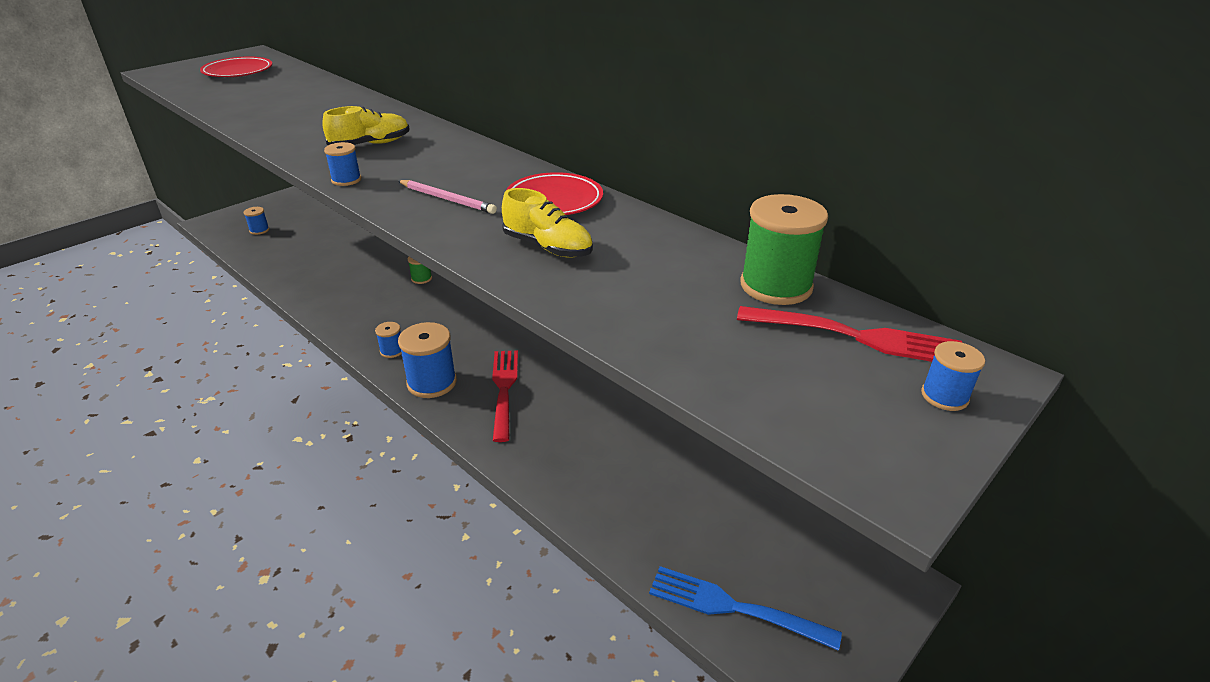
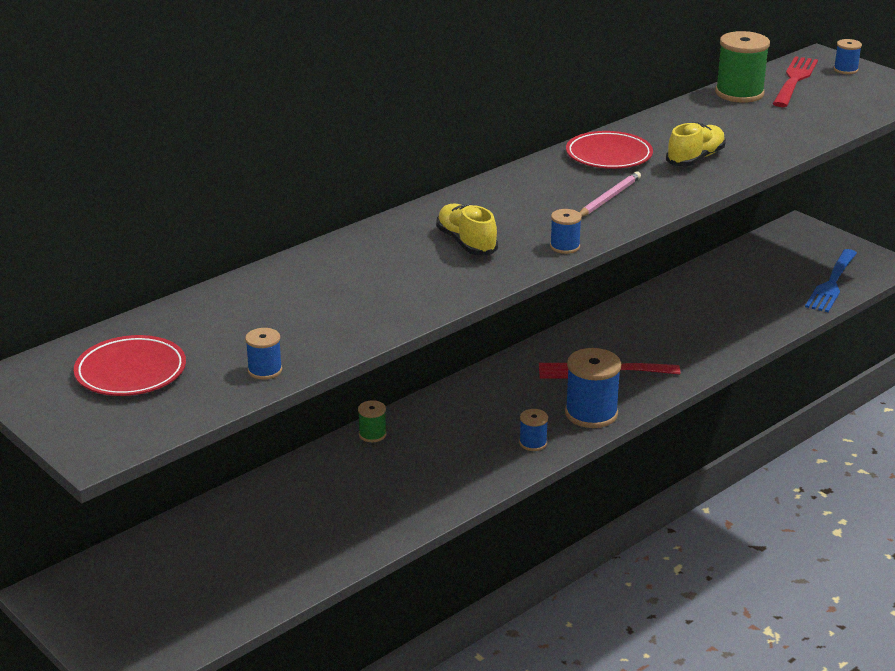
camera: 85 degrees left, 5 degrees down
(259, 230) = (181, 604): blue spool -> blue spool (265, 370)

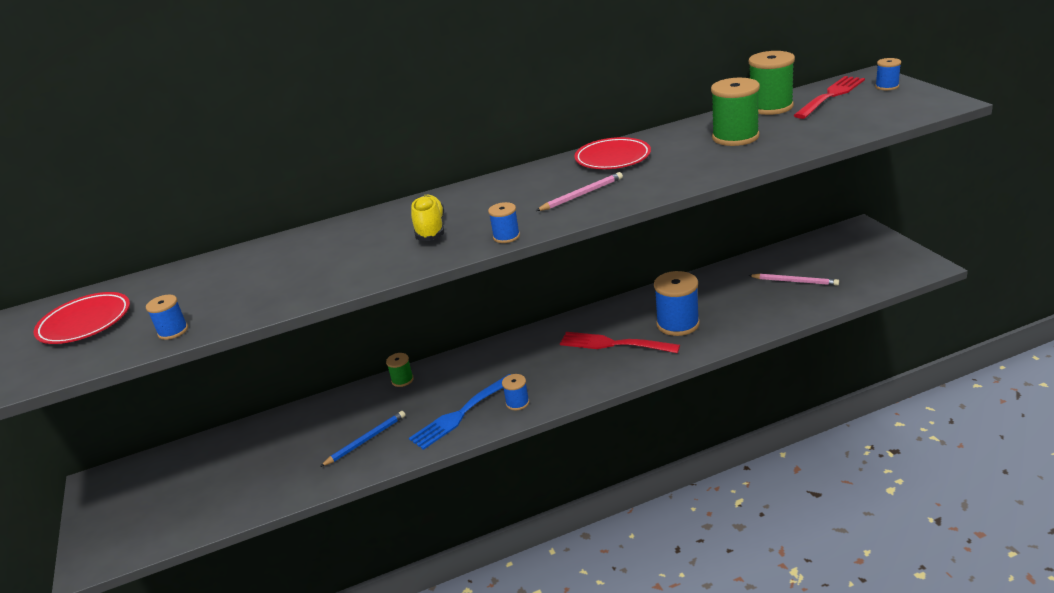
camera: 25 degrees right, 0 degrees up
(378, 502) = (365, 440): none -> blue pencil
(591, 413) = (581, 381): blue spool -> blue spool (678, 324)
(695, 158) = (686, 162): yellow shoe -> none
(727, 129) = (735, 137): none -> green spool
(761, 289) = (794, 281): none -> pink pencil
(832, 283) = (863, 280): blue fork -> blue fork (462, 413)

